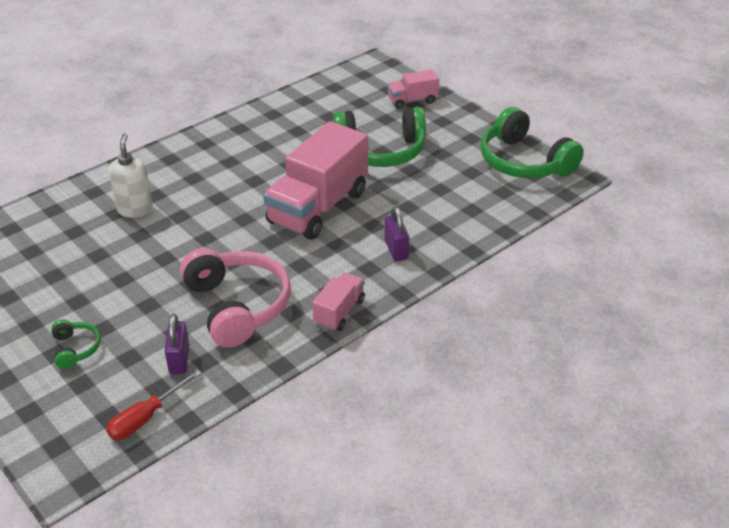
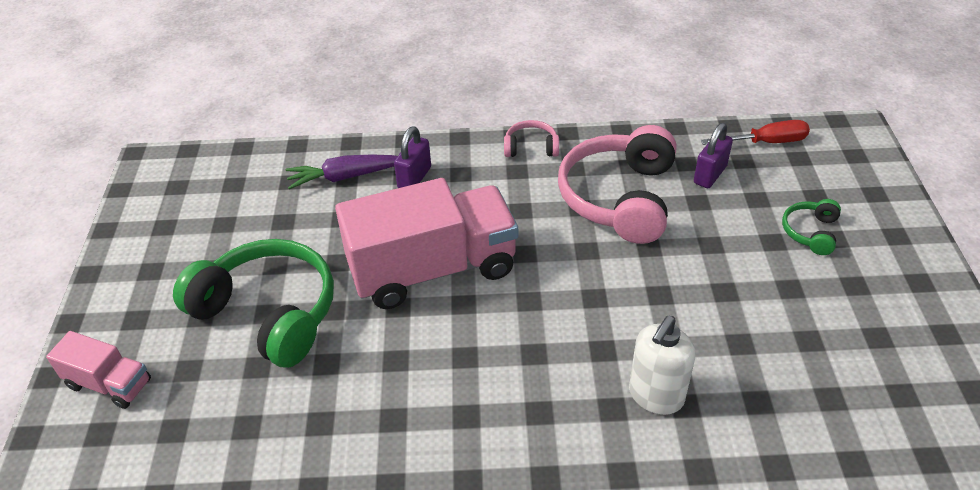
camera: 140 degrees left, 5 degrees up
(339, 312) = (531, 148): pink truck -> pink headphones
(442, 228) = (345, 177): none -> purple carrot
(524, 162) = (157, 206): green headphones -> none

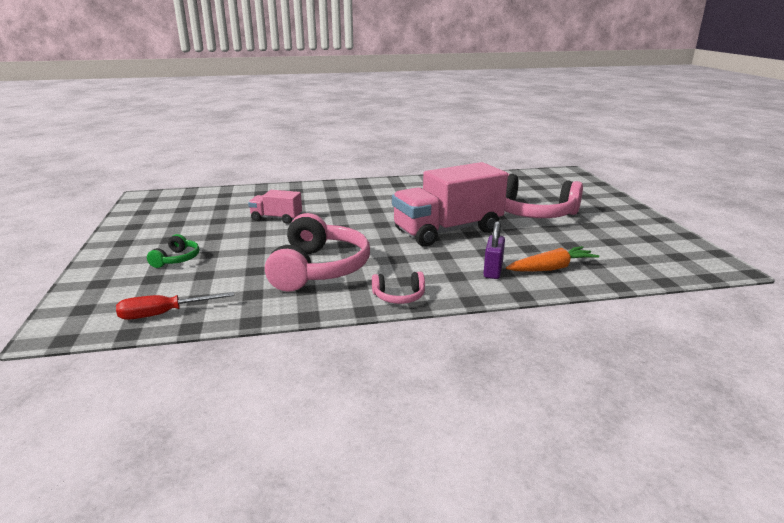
camera: 170 degrees right, 20 degrees down
(109, 384) = (585, 193): pink truck -> pink truck (276, 218)
(268, 313) = (533, 213): green headphones -> pink headphones
(345, 177) = (551, 268): purple carrot -> orange carrot
(655, 396) = (311, 203): white soap dispenser -> none
(710, 175) = (235, 287): purple padlock -> none

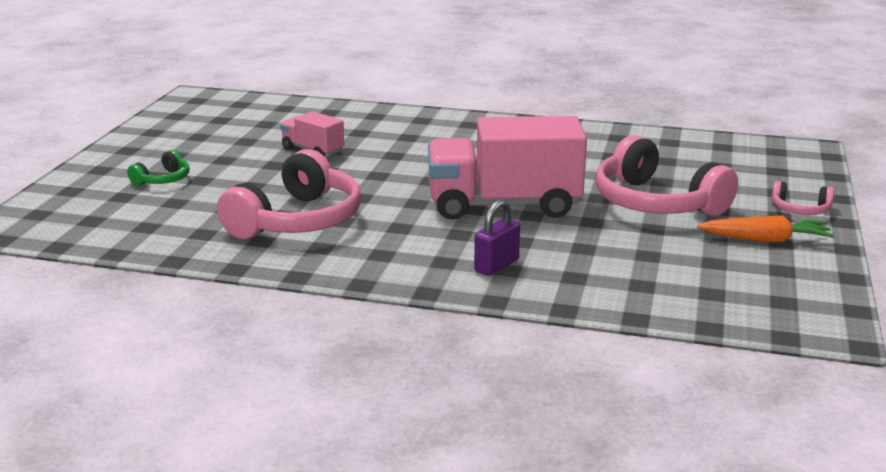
camera: 25 degrees right, 0 degrees up
(163, 314) = (103, 235): red screwdriver -> none
(399, 296) = (351, 270): pink headphones -> pink headphones (800, 209)
(551, 268) = (576, 278): orange carrot -> orange carrot (765, 240)

